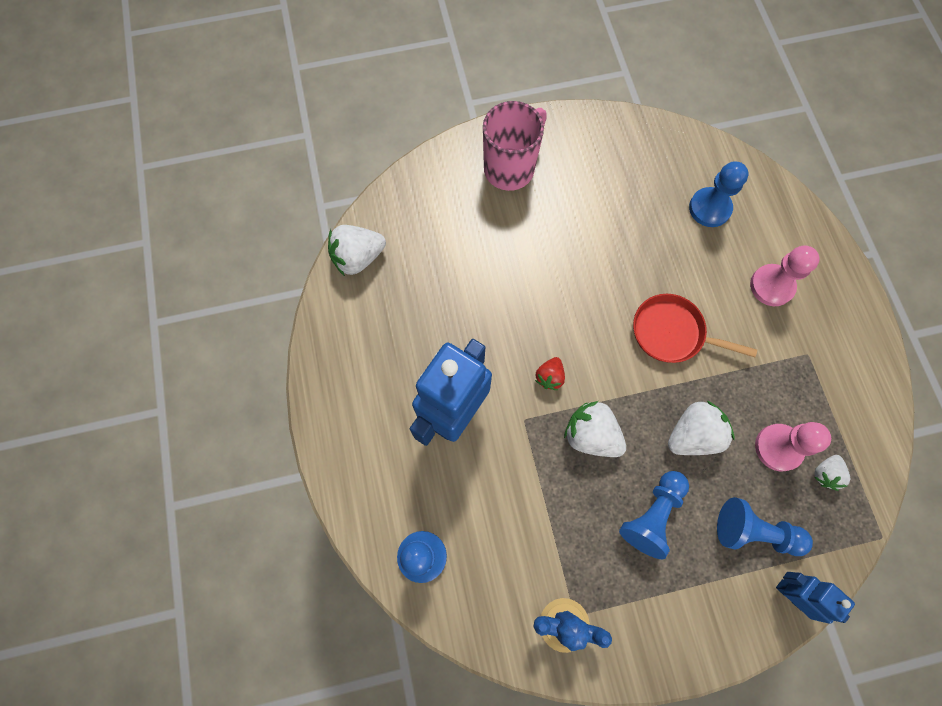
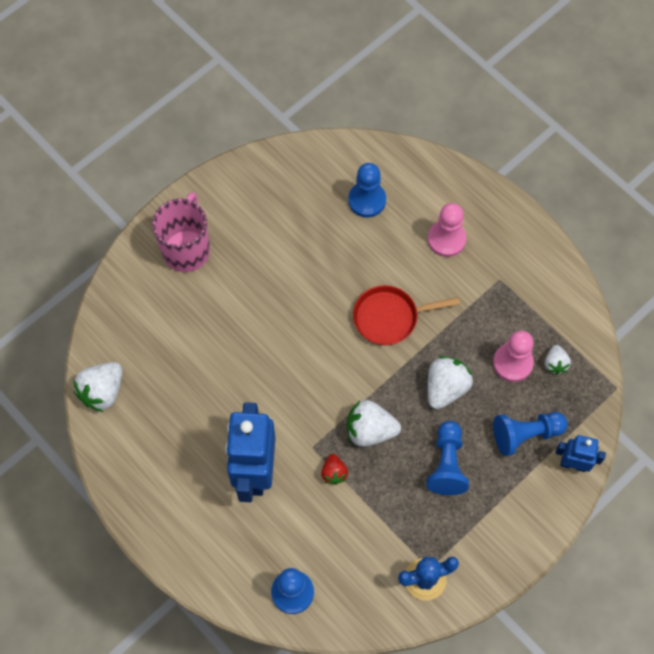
camera: 30 degrees left, 5 degrees down
(549, 377) = (314, 403): red strawberry -> red strawberry (334, 473)

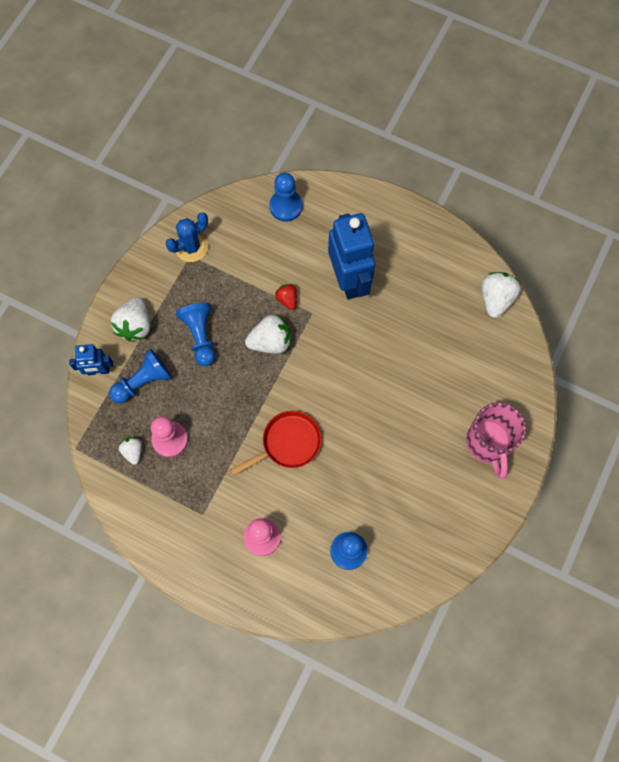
camera: 160 degrees right, 5 degrees up
(446, 388) = (220, 398): white strawberry -> white strawberry (135, 325)

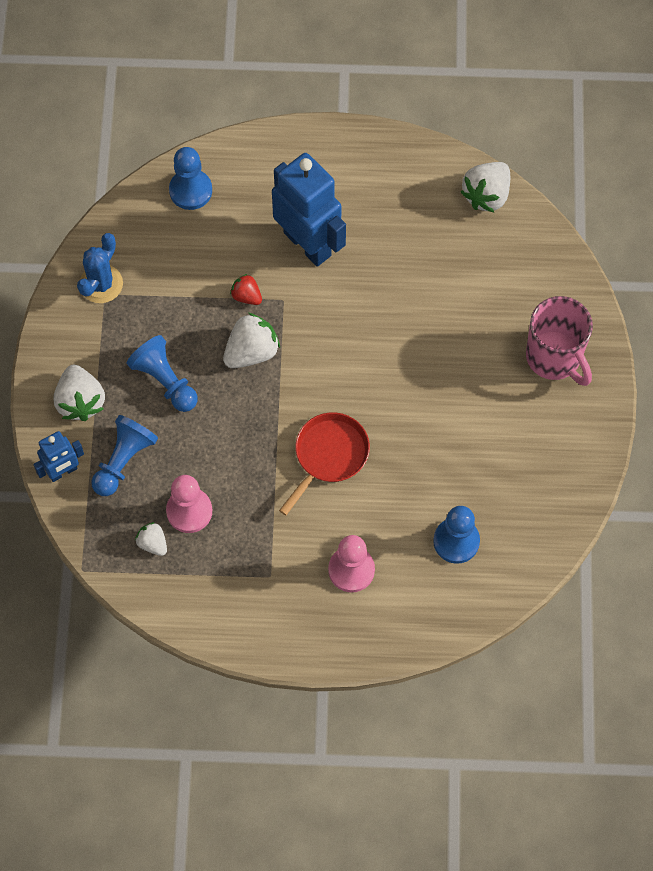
camera: 25 degrees left, 5 degrees down
(495, 299) = (486, 195): white strawberry -> white strawberry turned 135 degrees counterclockwise

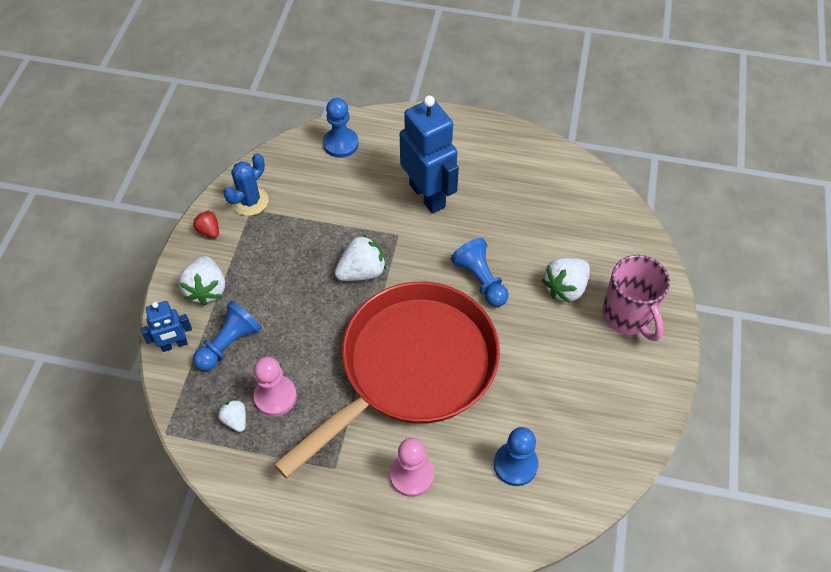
camera: 10 degrees right, 10 degrees down
(165, 381) = (282, 284): blue pawn -> blue pawn (480, 280)
(246, 296) = (368, 227): red strawberry -> red strawberry (209, 231)
(328, 456) = (411, 368): red pan -> red pan, size x2.29
(486, 195) = (584, 180): white strawberry -> white strawberry (565, 288)

